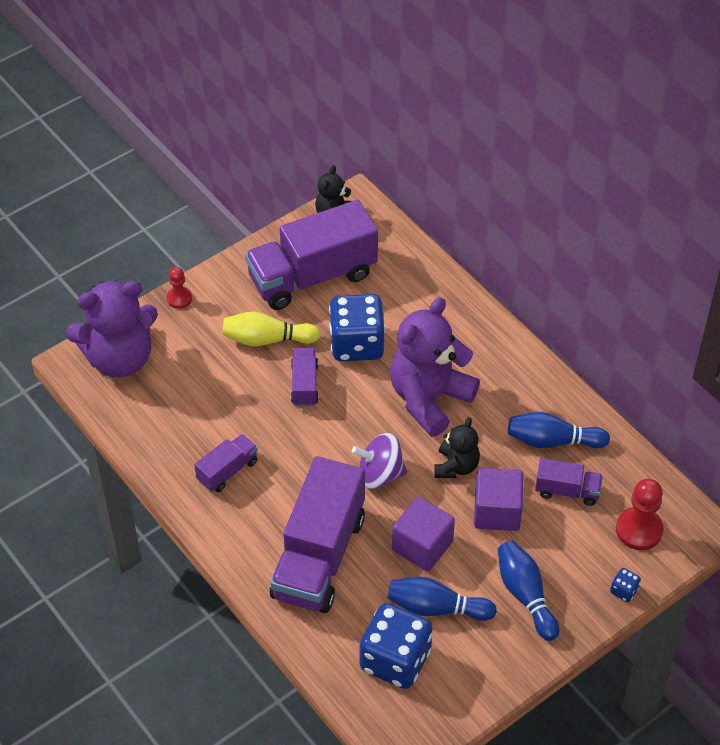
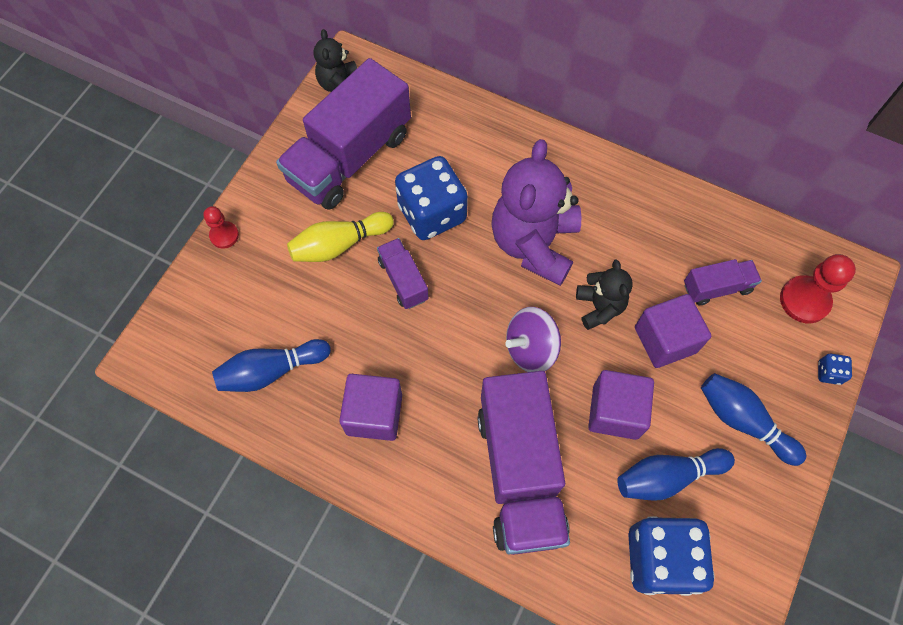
camera: 25 degrees left, 15 degrees up
(120, 358) = (193, 331): purple teddy bear -> none
(227, 471) = (374, 414): purple truck -> purple cube
(553, 441) = (674, 240): blue bowling pin -> blue bowling pin (271, 371)

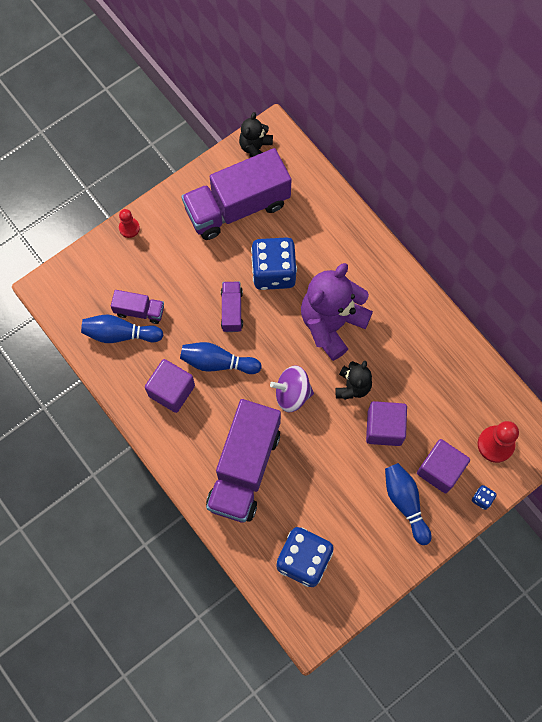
camera: 25 degrees right, 5 degrees up
(339, 245) = (201, 267): yellow bowling pin -> none
(615, 412) = (325, 459): purple cube -> purple cube (440, 470)
(667, 477) = (336, 514): blue bowling pin -> blue bowling pin (217, 362)
(717, 288) = (440, 409): purple truck -> purple truck (139, 311)

